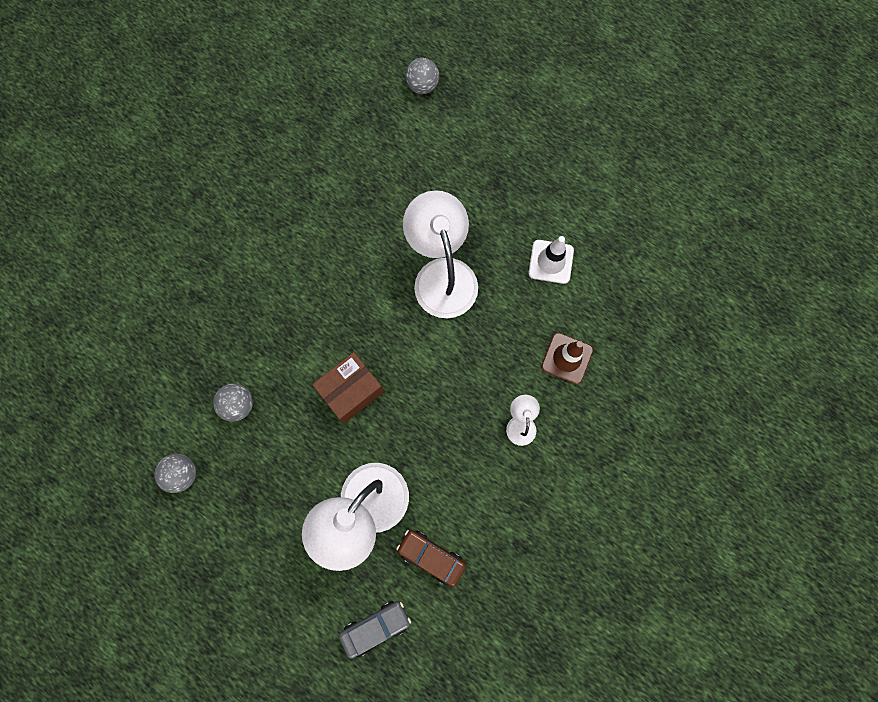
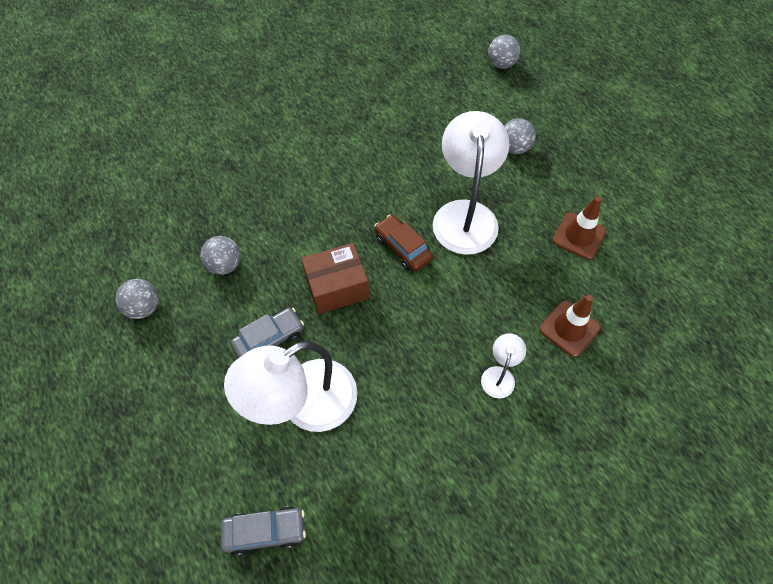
camera: 20 degrees right, 15 degrees down
(310, 462) = (269, 339): none -> grey car
(431, 557) = (355, 478): brown car -> brown car (402, 248)
(465, 184) = (514, 148): none -> grey ball
(551, 262) = (579, 236): white traffic cone -> brown traffic cone

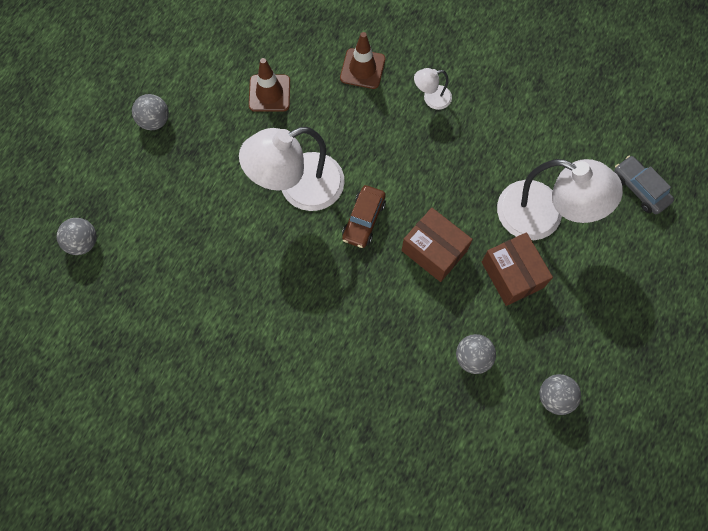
camera: 120 degrees left, 10 degrees up
(269, 339) = (512, 275): grey car -> brown box
(514, 148) = (196, 181): grey ball -> grey ball (154, 121)

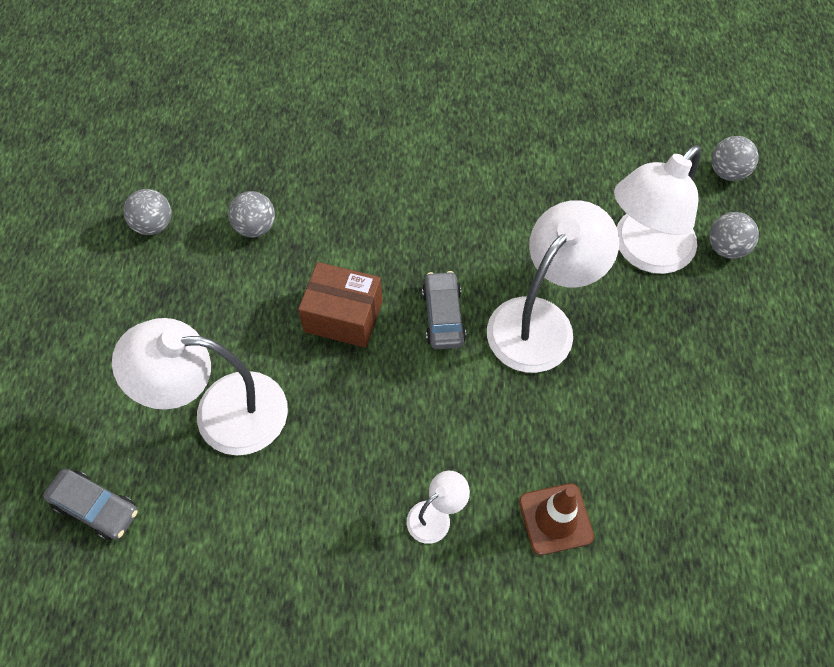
camera: 155 degrees right, 10 degrees down
(154, 121) = (764, 326): grey ball -> grey ball (726, 248)
(193, 206) = (644, 251): none -> white lamp
(269, 93) = (655, 424): brown traffic cone -> none
(364, 220) = (443, 316): brown car -> grey car
(512, 275) = (239, 327): brown box -> none

